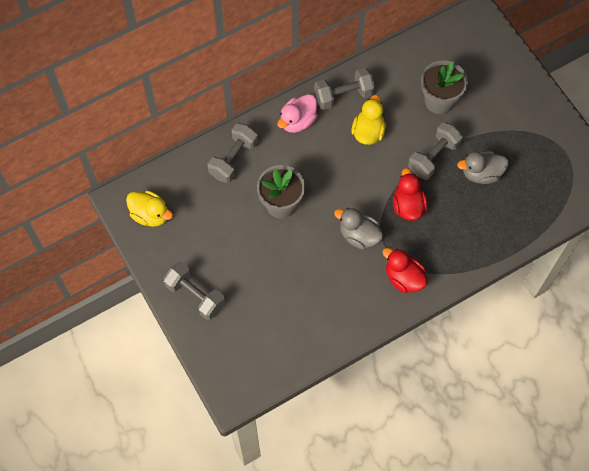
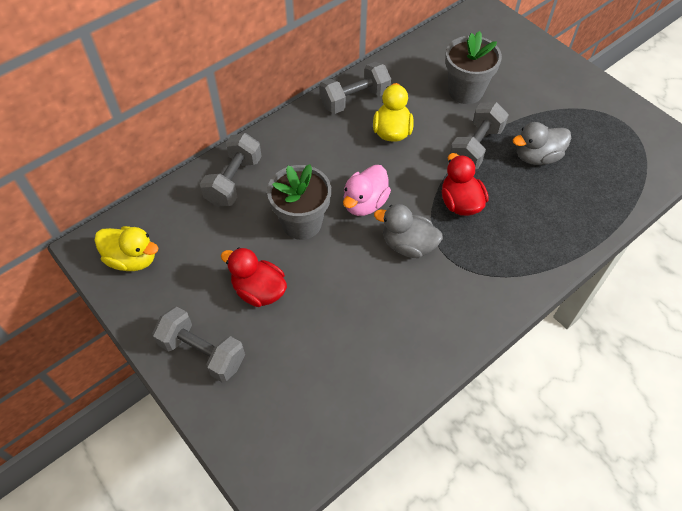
camera: 10 degrees left, 10 degrees down
(298, 121) = (306, 131): pink duck -> pink duck (365, 203)
(404, 278) = (478, 287): red duck -> red duck (259, 291)

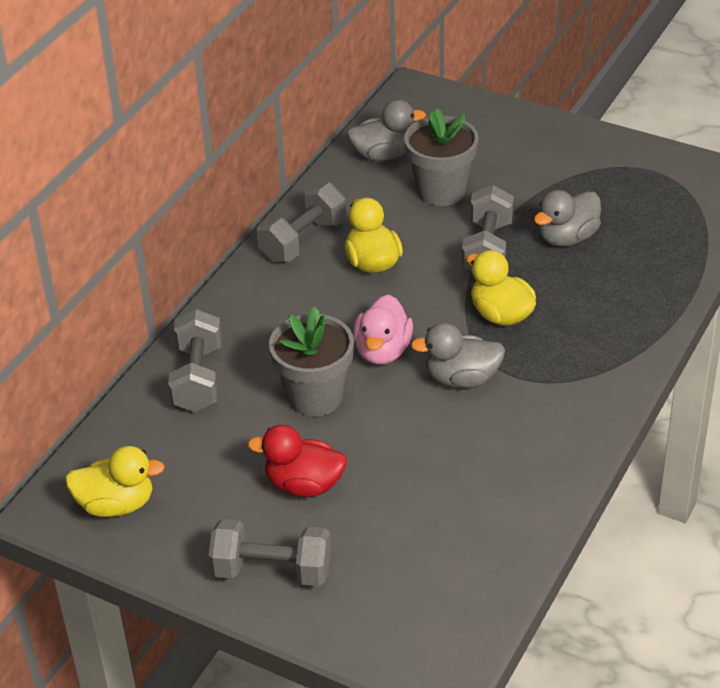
camera: 20 degrees left, 15 degrees down
(439, 52) = (383, 155): none -> grey duck
(460, 203) = (501, 315): red duck -> yellow duck

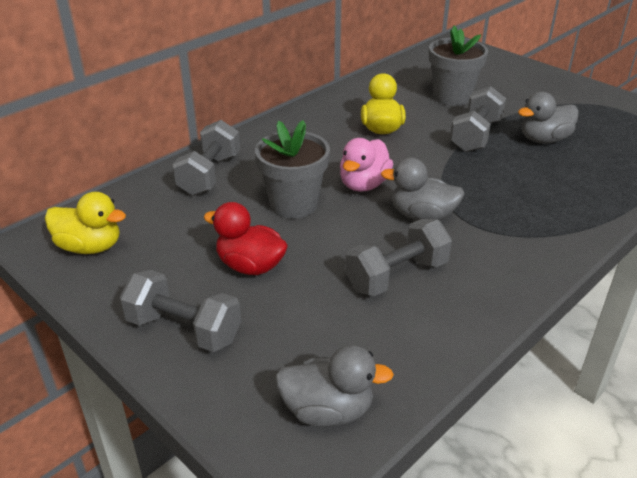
camera: 15 degrees right, 5 degrees down
(303, 240) = (335, 108): grey dumbbell -> grey dumbbell (397, 276)
(383, 155) = (417, 72): grey duck -> grey duck (327, 410)
(501, 315) = (472, 179): yellow duck -> none

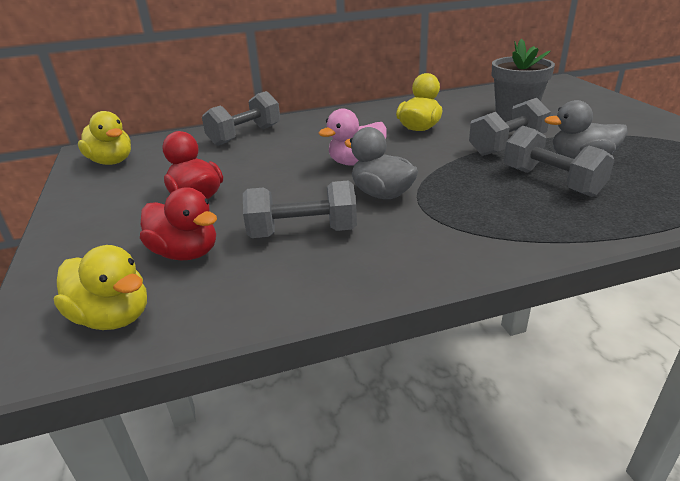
camera: 30 degrees right, 5 degrees down
(184, 329) = (96, 225): grey dumbbell -> grey dumbbell (551, 182)
(293, 204) = (282, 164): grey flower pot -> none
(316, 329) = (186, 253): none -> red duck
(327, 410) = (113, 317): grey duck -> yellow duck

